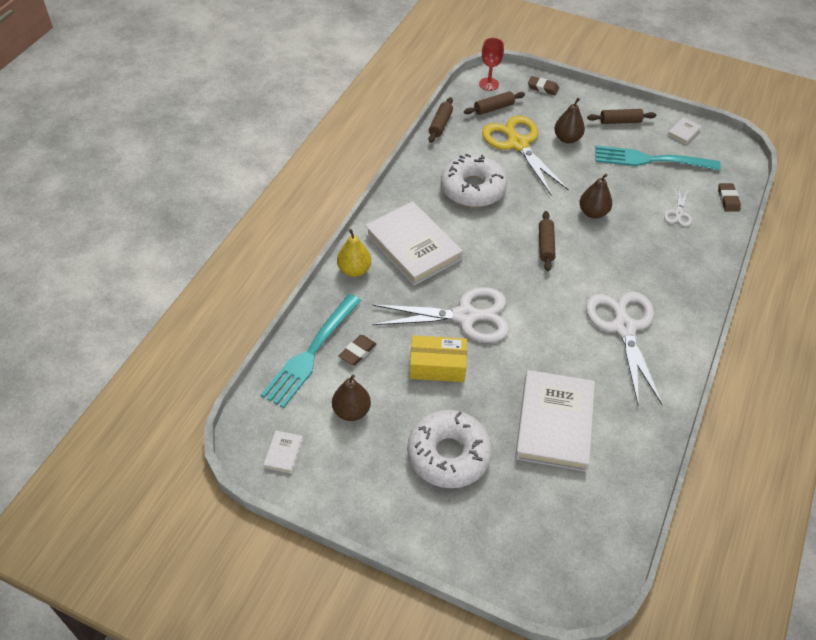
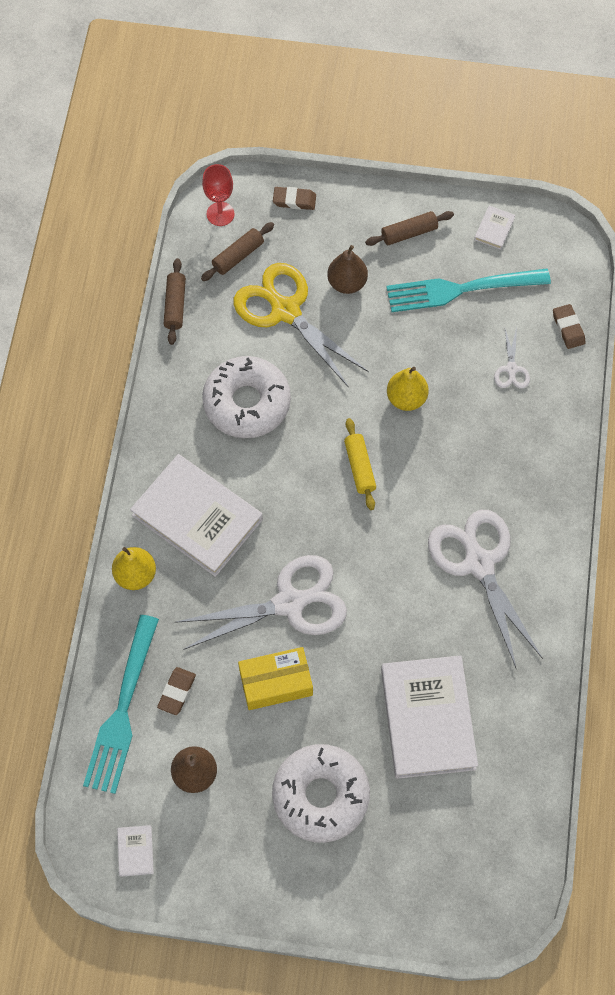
camera: 15 degrees left, 15 degrees up
(545, 245) = (360, 467): brown rolling pin -> yellow rolling pin
(593, 213) = (406, 398): brown pear -> yellow pear

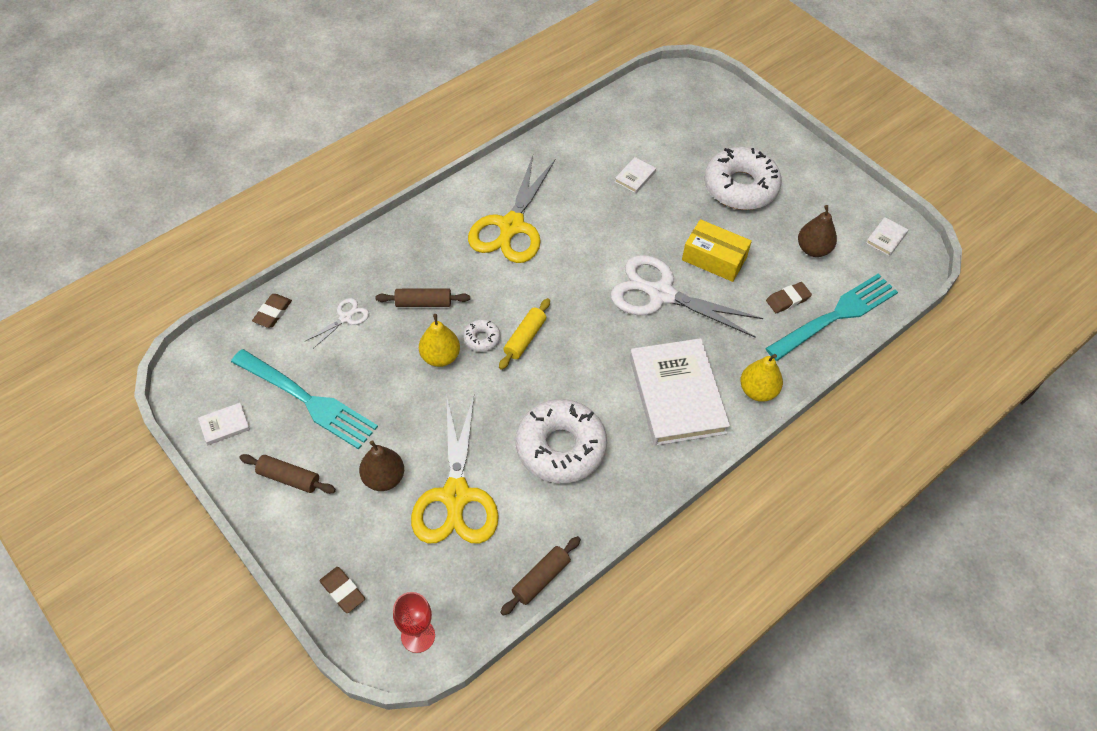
camera: 140 degrees left, 10 degrees down
(238, 256) = (444, 579): brown rolling pin -> brown rolling pin (423, 303)
(391, 439) = (482, 338): none -> white donut
(428, 718) = (635, 177): white book -> white book, size x0.40
(479, 564) = (511, 226): white scissors -> yellow scissors

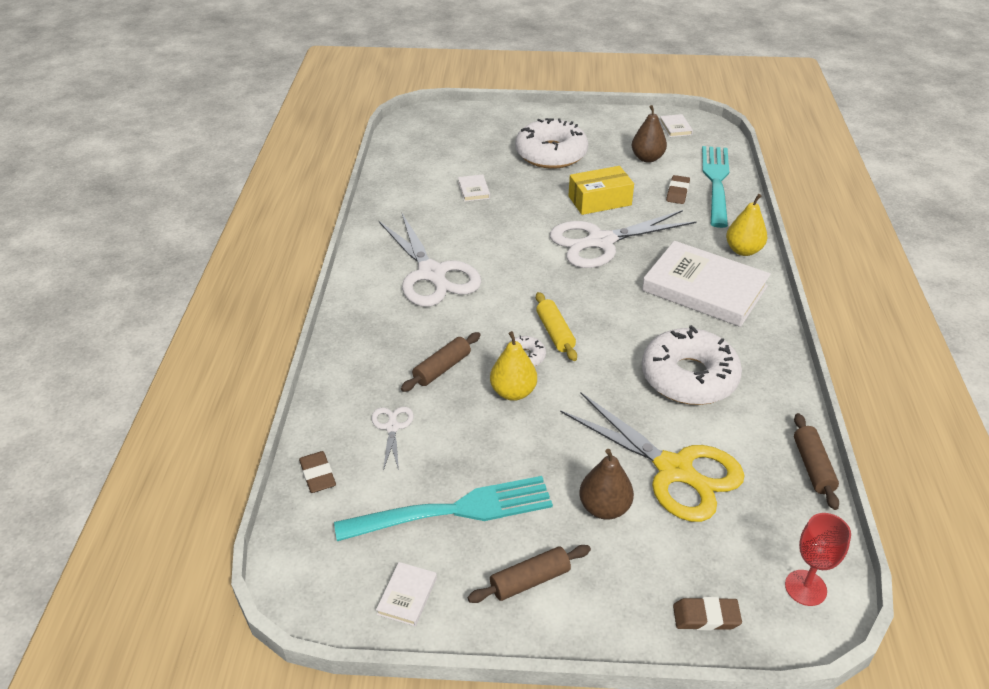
camera: 45 degrees left, 15 degrees down
(511, 226) = (432, 274): yellow scissors -> white scissors

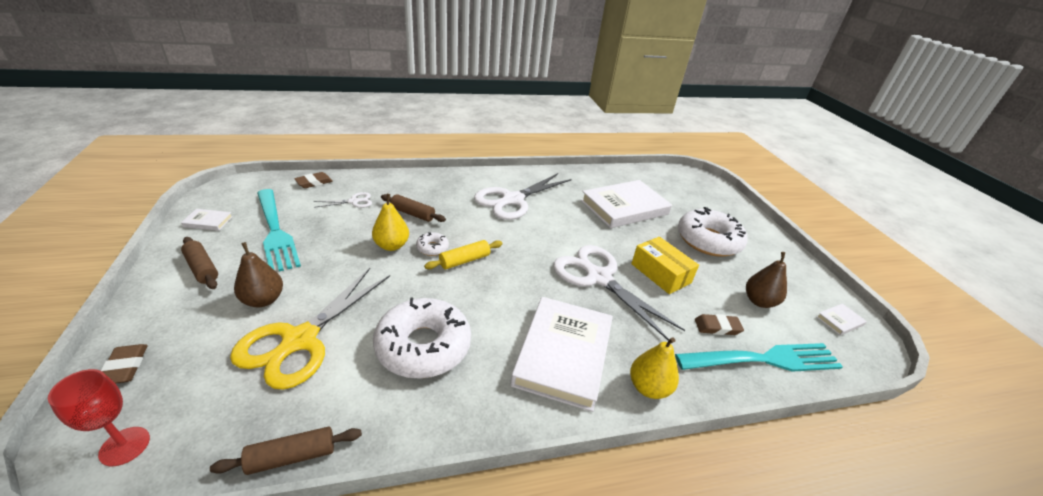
camera: 70 degrees right, 5 degrees down
(473, 190) = (624, 207): white book -> white book, size x2.49

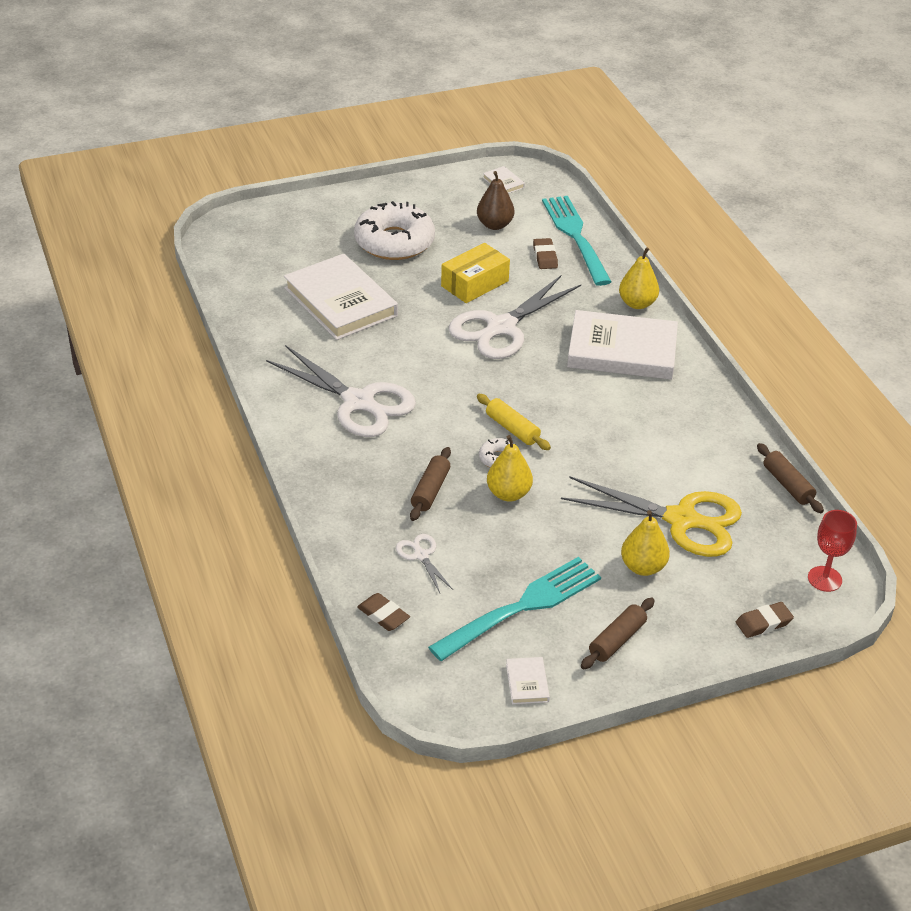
camera: 95 degrees left, 5 degrees up
(263, 300) = (643, 567): brown pear -> yellow pear
(423, 346) = (652, 437): white donut -> none

